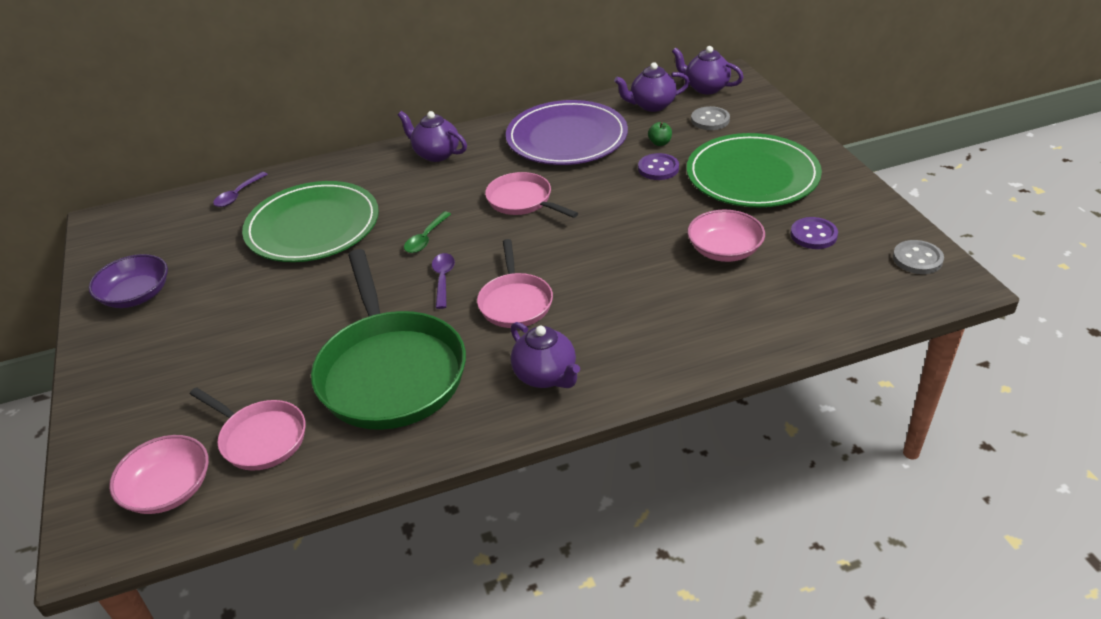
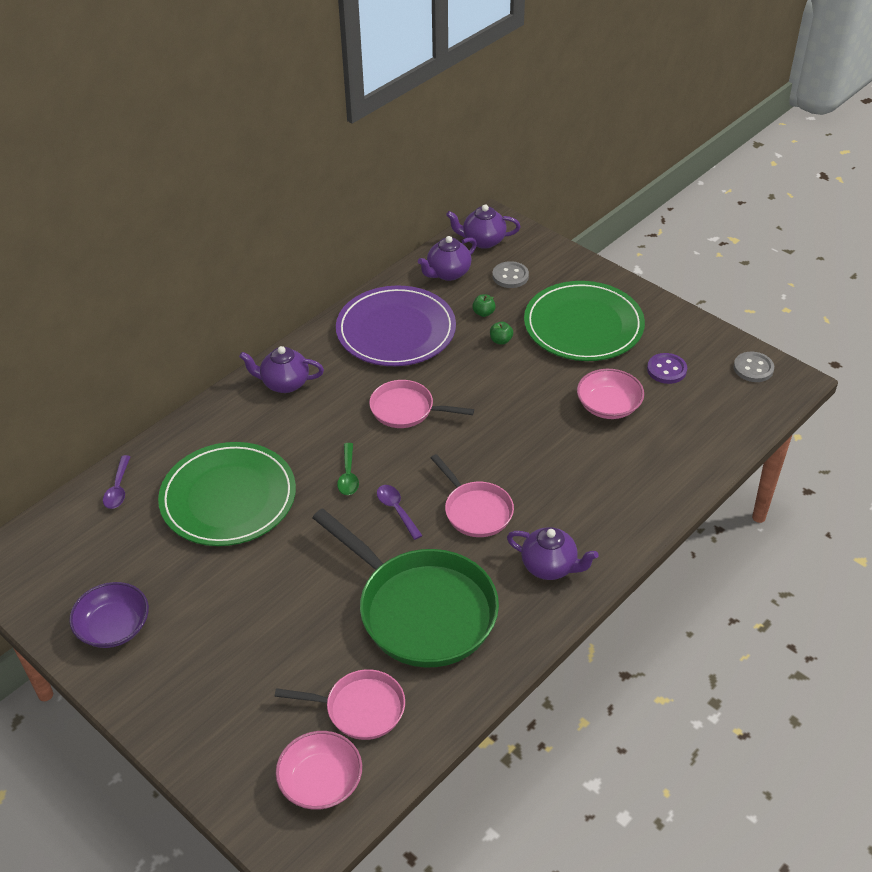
camera: 30 degrees left, 5 degrees up
(658, 168) = (501, 340): purple button -> green apple

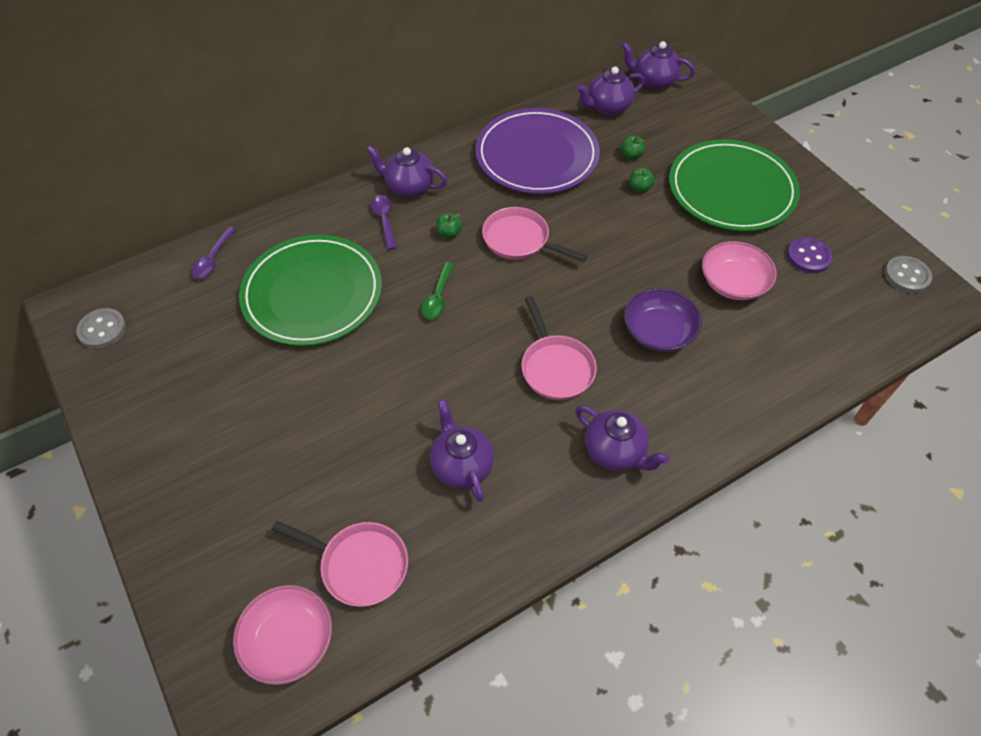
camera: 15 degrees right, 10 degrees up
(113, 627) = (152, 404): purple bowl -> purple bowl (658, 332)
(338, 417) = (449, 233): none -> green apple
(396, 510) = (474, 347): purple spoon -> purple spoon (384, 220)
(421, 610) = (461, 466): green pan -> purple teapot
(510, 276) = (670, 122): grey button -> grey button (102, 329)

